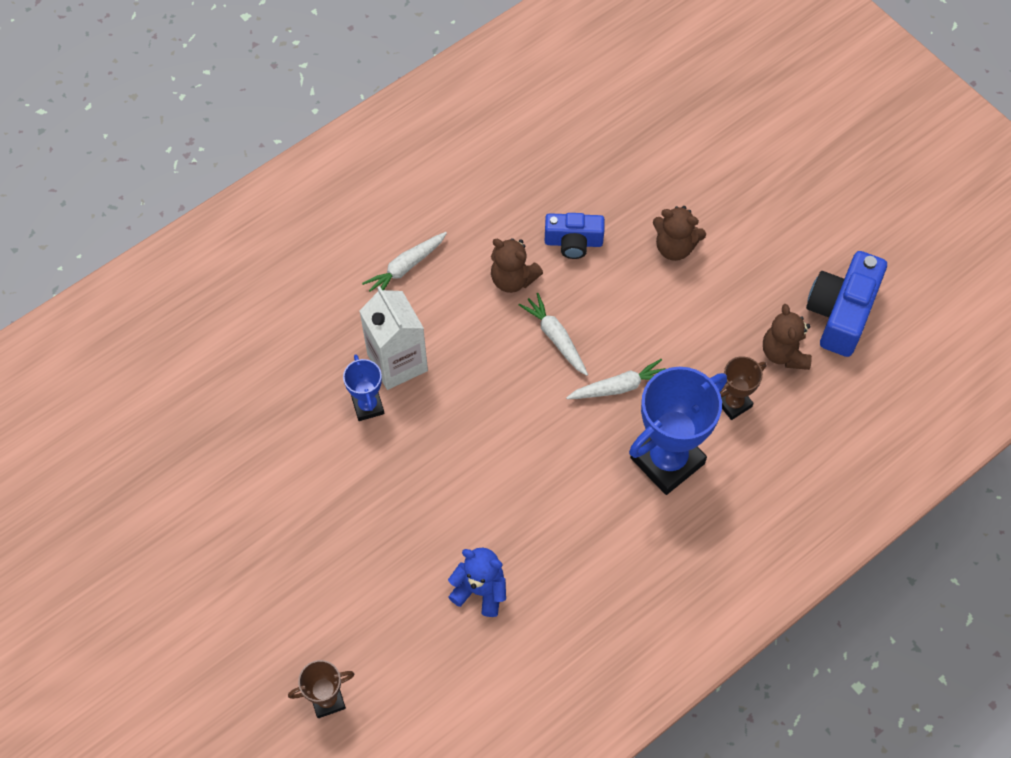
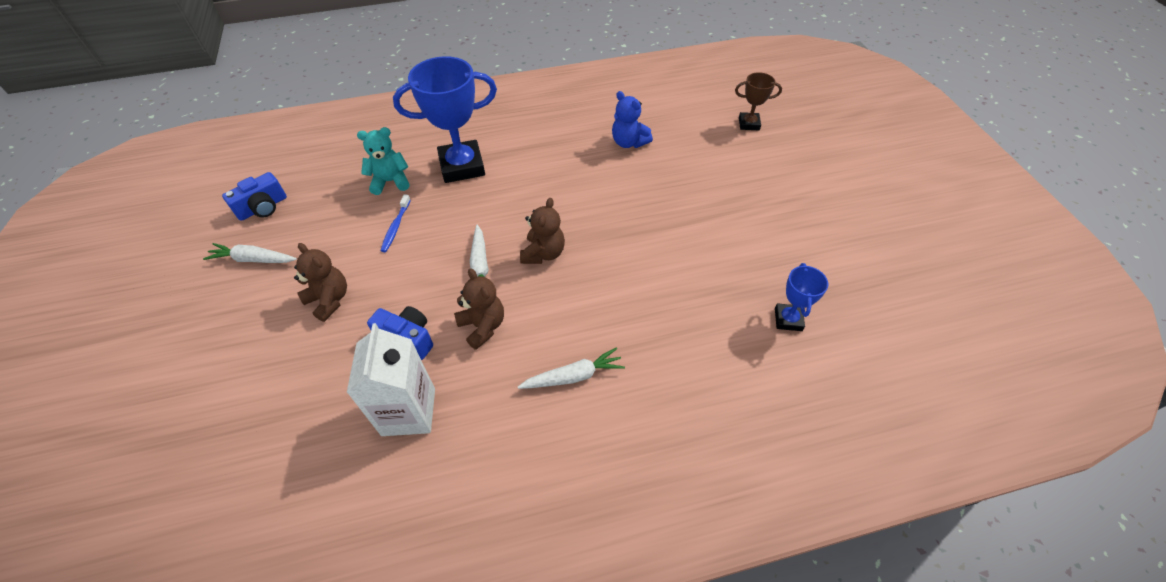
camera: 155 degrees left, 10 degrees down
(368, 406) = (660, 270): blue trophy -> blue trophy (788, 319)
(397, 362) = (620, 294): white carton -> white carton (408, 412)
(619, 387) = (459, 217): white carrot -> white carrot (253, 259)
(677, 347) = (396, 227): none -> blue toothbrush
(733, 403) = (390, 181): brown trophy -> turquoise teddy bear
(784, 353) = (327, 198): brown teddy bear -> brown teddy bear (543, 253)
(841, 313) = (263, 207): blue camera -> blue camera, size x0.63

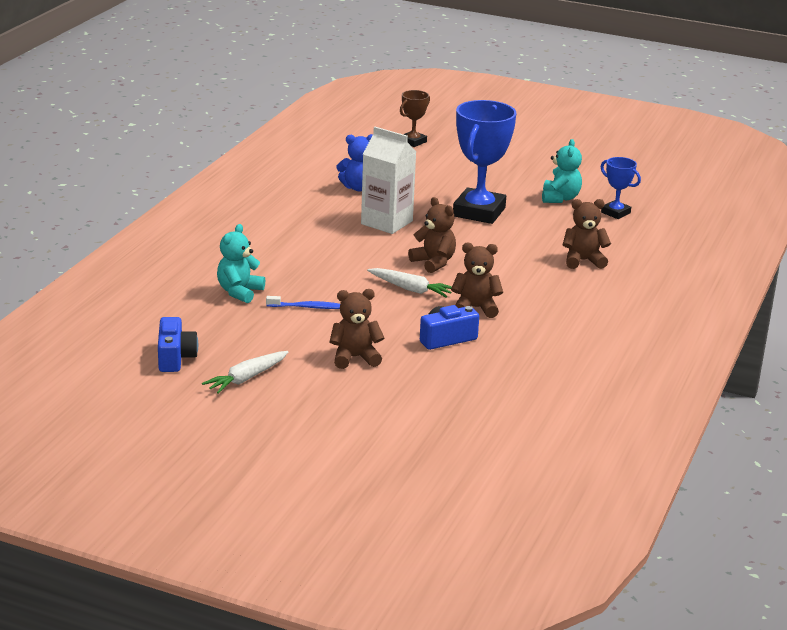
camera: 55 degrees left, 25 degrees down
(396, 227) = (307, 307): blue toothbrush -> blue toothbrush turned 45 degrees counterclockwise
(408, 412) = (519, 358): white carton -> white carton (387, 222)
(462, 166) = (272, 257): blue trophy -> blue trophy (479, 212)
(573, 376) = (566, 293): white carrot -> none
(655, 351) = (583, 261): none -> brown teddy bear
(765, 263) = (560, 198): none -> turquoise teddy bear

